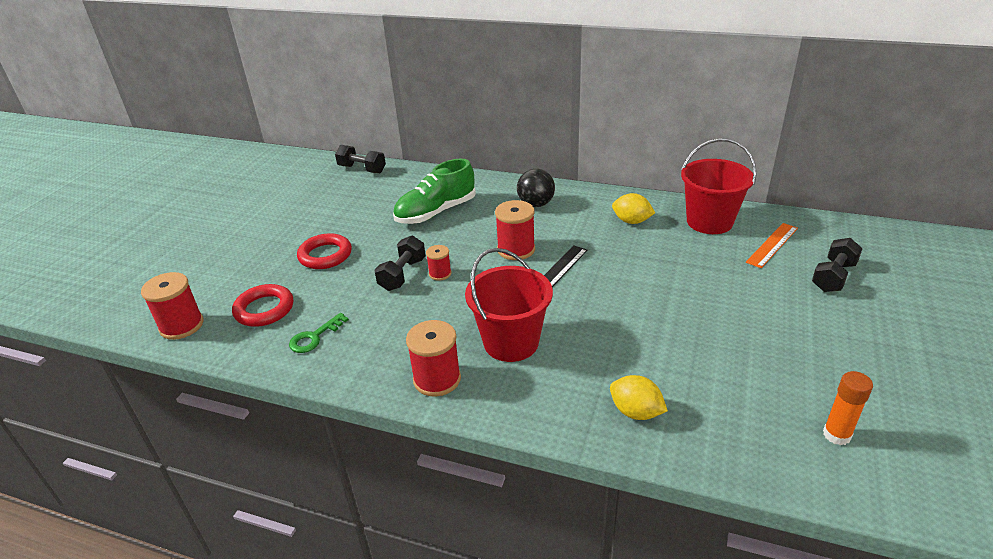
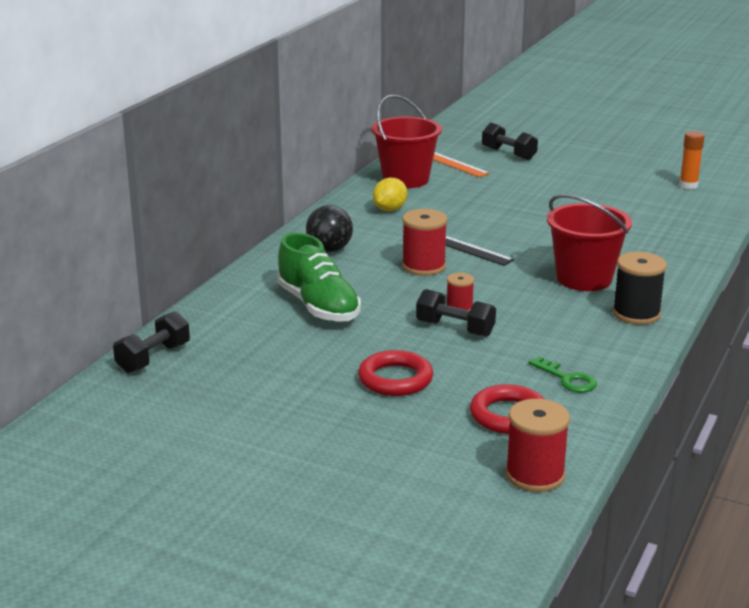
camera: 85 degrees left, 10 degrees down
(437, 379) = (636, 314): red spool -> black spool
(636, 412) = (672, 240): yellow lemon -> none

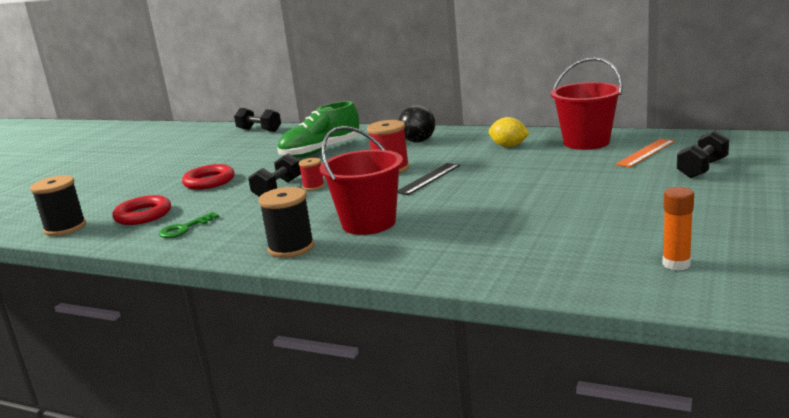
camera: 90 degrees right, 5 degrees down
(535, 475) = (65, 228): red spool -> black spool

